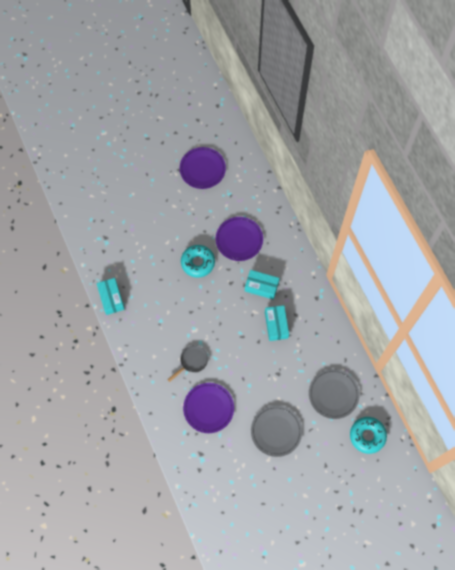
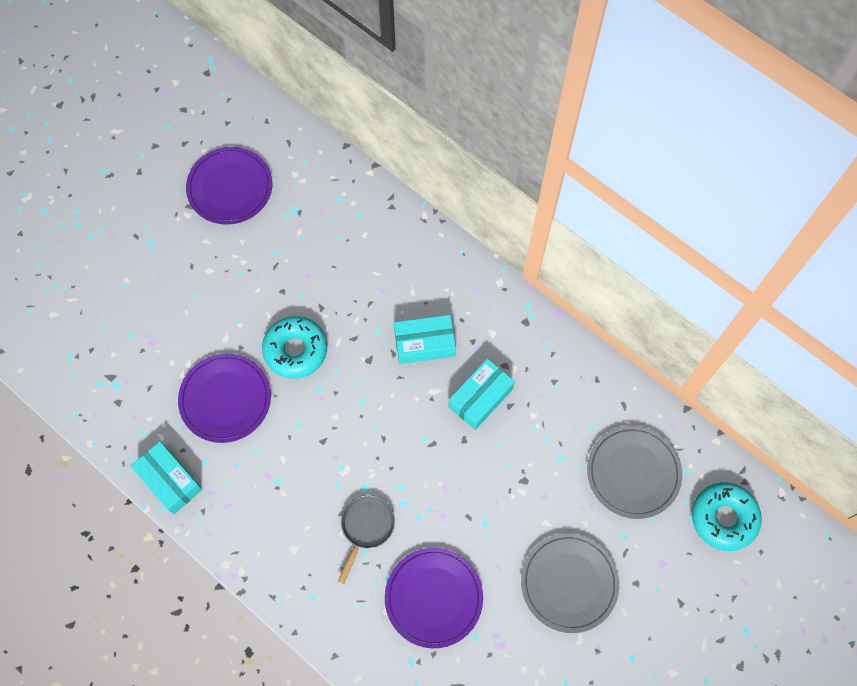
camera: 25 degrees left, 0 degrees up
(239, 239) = (348, 280): purple plate -> purple plate (225, 399)
(276, 325) = (480, 398): turquoise box -> turquoise box turned 75 degrees clockwise

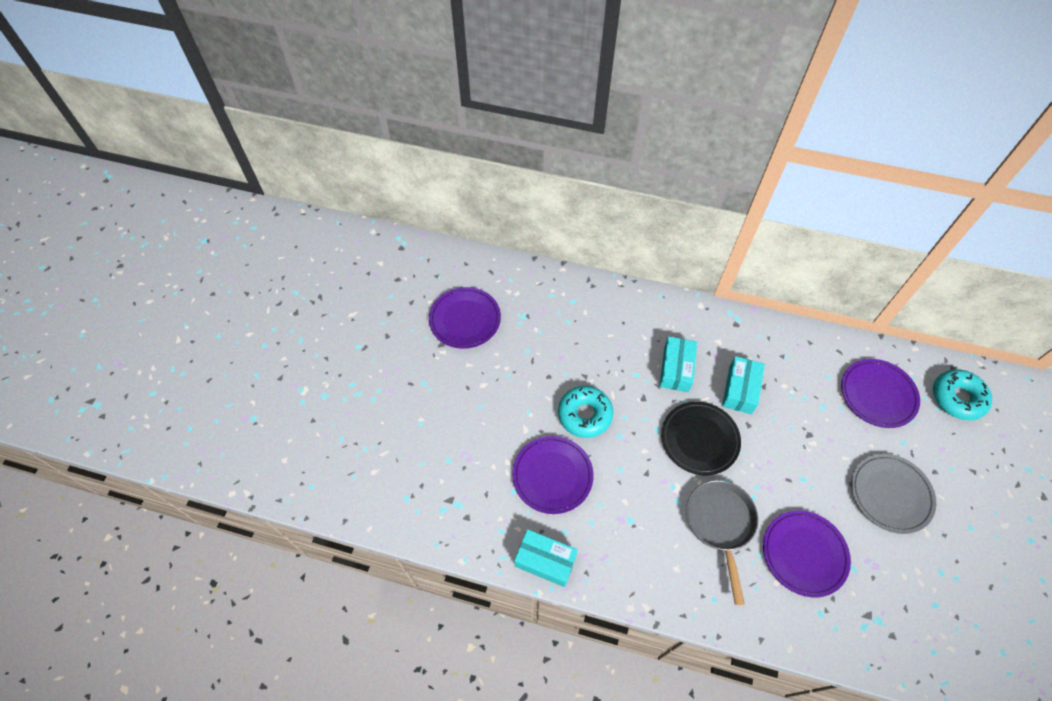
camera: 25 degrees left, 10 degrees down
(366, 527) = (720, 524): grey pan -> grey pan, size x1.52
(401, 431) = (699, 439): none -> black plate
(424, 343) = (676, 369): turquoise box -> turquoise box turned 45 degrees counterclockwise
(633, 473) = (878, 394): grey plate -> purple plate

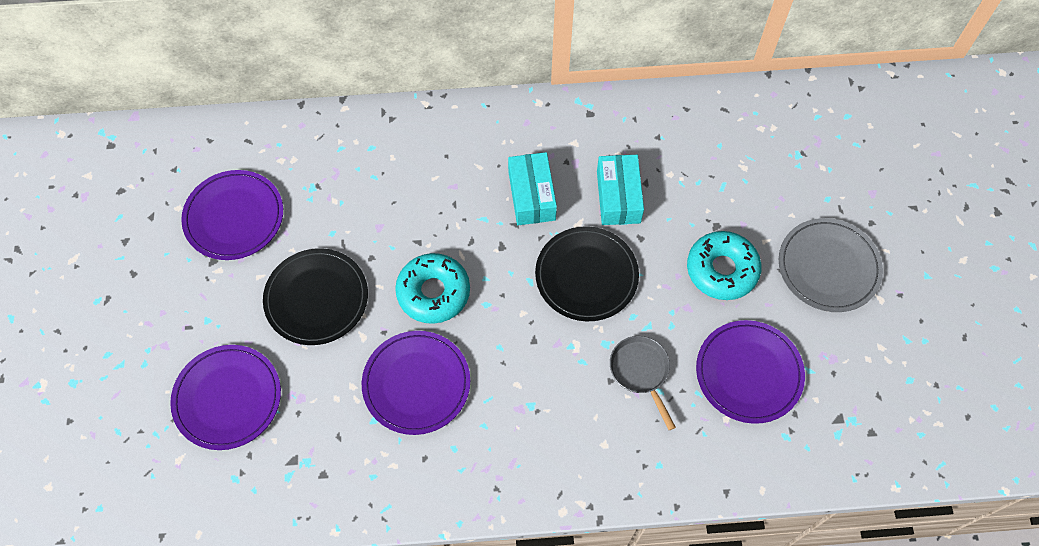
camera: 20 degrees left, 5 degrees up
(502, 392) = (316, 298): none -> black plate
(545, 561) = (441, 493): turquoise box -> none
(720, 524) = (641, 372): grey pan -> grey pan, size x0.66
(878, 394) = (783, 149): purple plate -> purple plate (227, 398)
(957, 398) = (875, 124): turquoise donut -> turquoise donut (722, 270)

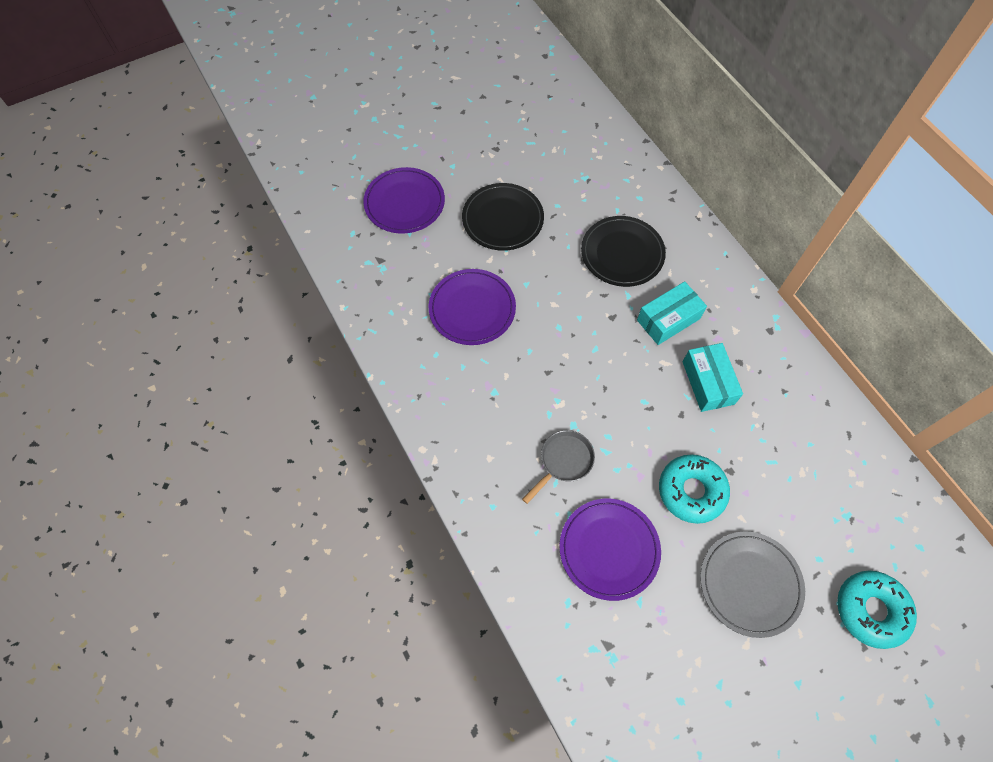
camera: 65 degrees right, 0 degrees up
(234, 217) = (534, 144): purple plate -> none
(433, 292) = (548, 288): turquoise donut -> turquoise donut (870, 610)
(586, 275) = (623, 387): black plate -> black plate (622, 253)
(618, 197) = (708, 382): turquoise box -> turquoise box turned 75 degrees counterclockwise

